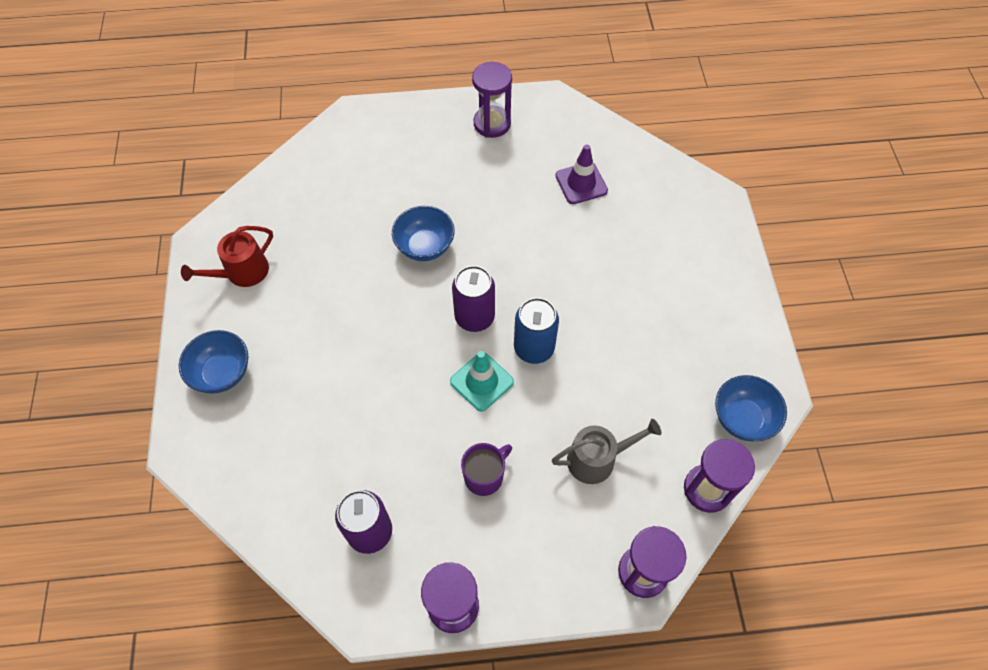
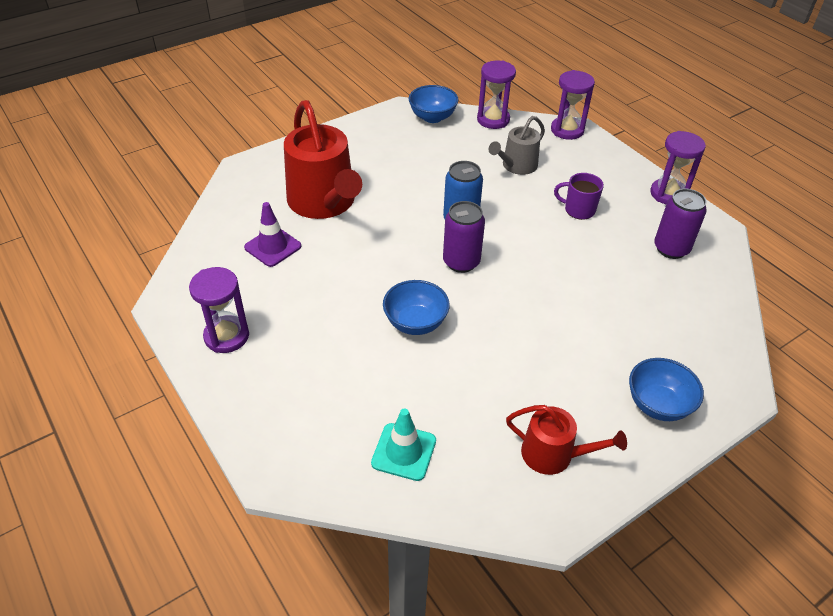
camera: 120 degrees left, 15 degrees down
(481, 381) = (512, 237): turquoise traffic cone -> turquoise traffic cone (404, 452)
(597, 459) = (516, 166): grey watering can -> grey watering can turned 90 degrees counterclockwise
(626, 244) = (324, 202): none -> red watering can

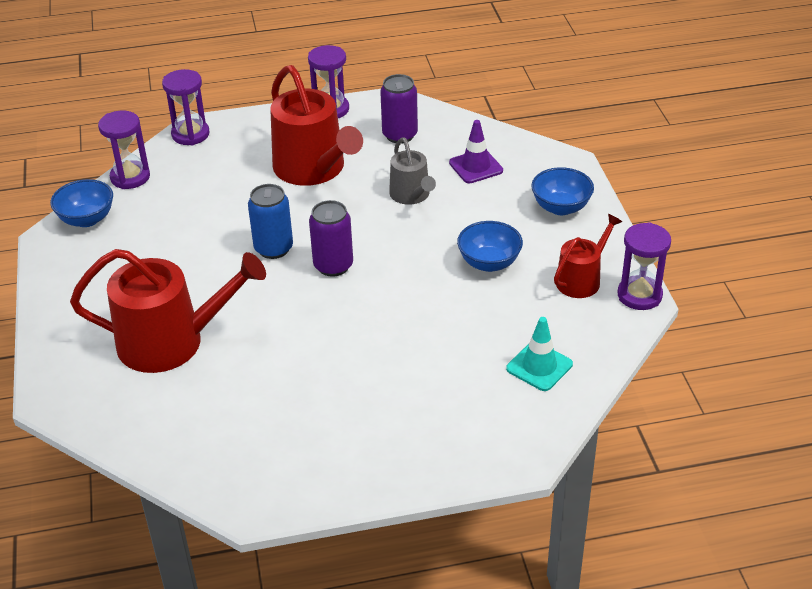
camera: 65 degrees left, 5 degrees down
(226, 336) = (332, 463): purple hourglass -> purple hourglass (639, 295)
(273, 247) = (217, 399): purple traffic cone -> purple traffic cone (476, 167)
(415, 323) = (395, 319): blue bowl -> blue bowl (489, 263)
(516, 166) = (219, 185): grey watering can -> grey watering can (411, 195)
(578, 210) = (313, 169): purple mug -> red watering can

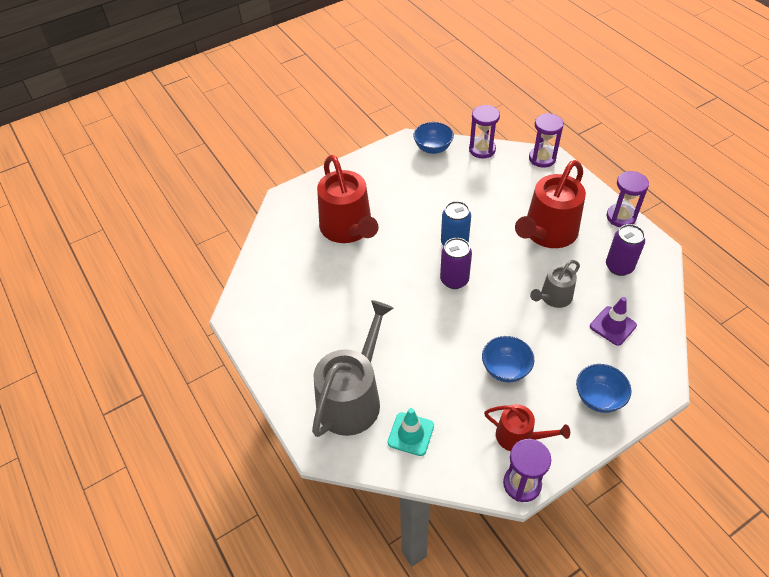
camera: 70 degrees right, 10 degrees up
(462, 407) = (352, 398): none -> grey watering can

